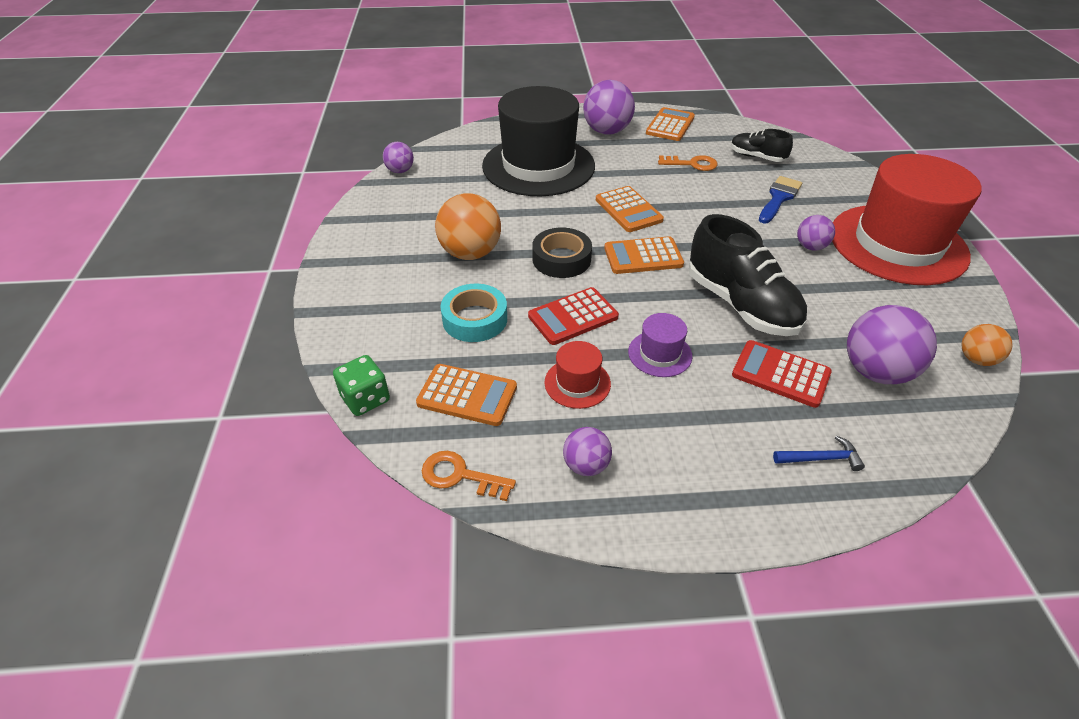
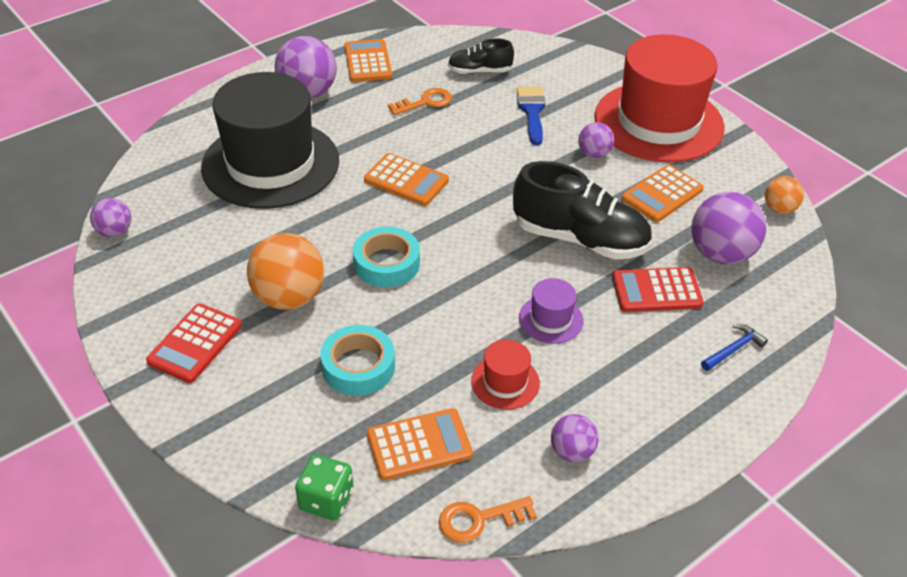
camera: 35 degrees left, 0 degrees up
(561, 259) = (386, 263): black tape -> turquoise tape
(573, 317) = (448, 319): red calculator -> red calculator (195, 343)
(643, 256) = (460, 227): orange calculator -> orange calculator (662, 194)

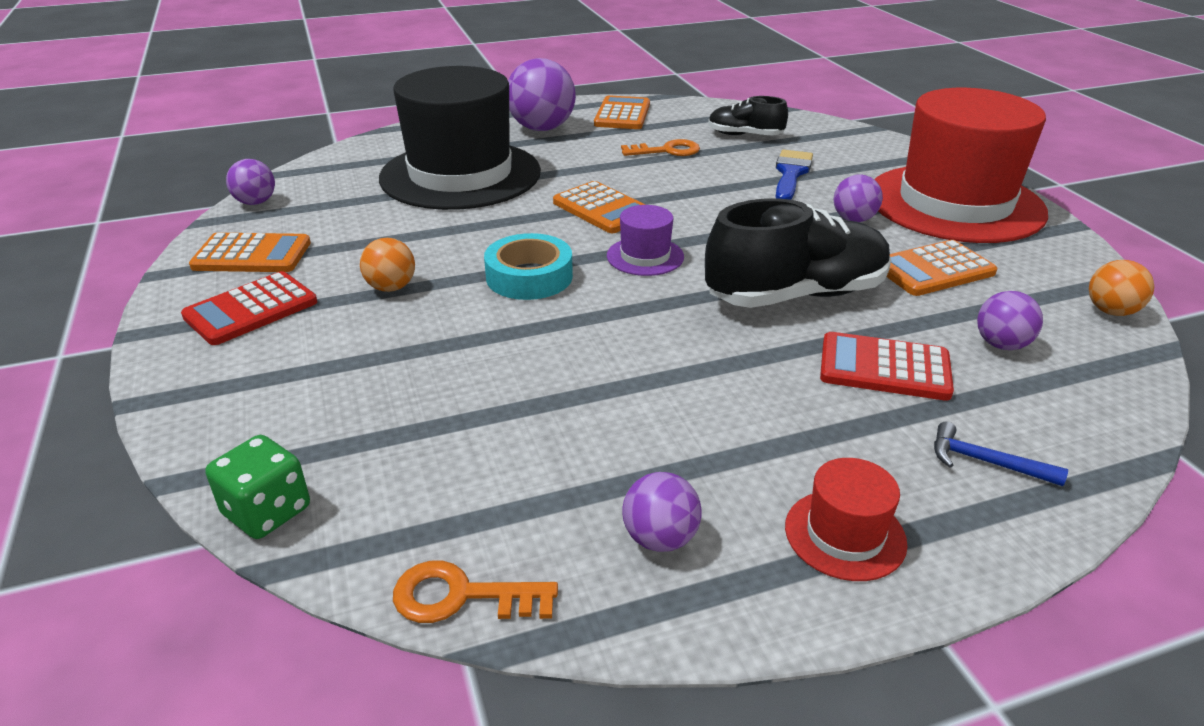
camera: 20 degrees right, 10 degrees down
(289, 297) = (391, 287): orange ball -> orange ball, size x0.55
(358, 366) = (422, 370): turquoise tape -> none
(419, 445) = (439, 475): orange calculator -> orange calculator (252, 255)
(505, 382) = (607, 428): red hat -> red hat (845, 534)
(551, 319) = (711, 370): purple hat -> purple hat (645, 256)
(580, 239) = (796, 295): black shoe -> black shoe turned 60 degrees counterclockwise
(721, 254) = (1001, 344): purple ball -> purple ball, size x0.55
(733, 349) = (986, 462): blue hammer -> blue hammer turned 135 degrees counterclockwise

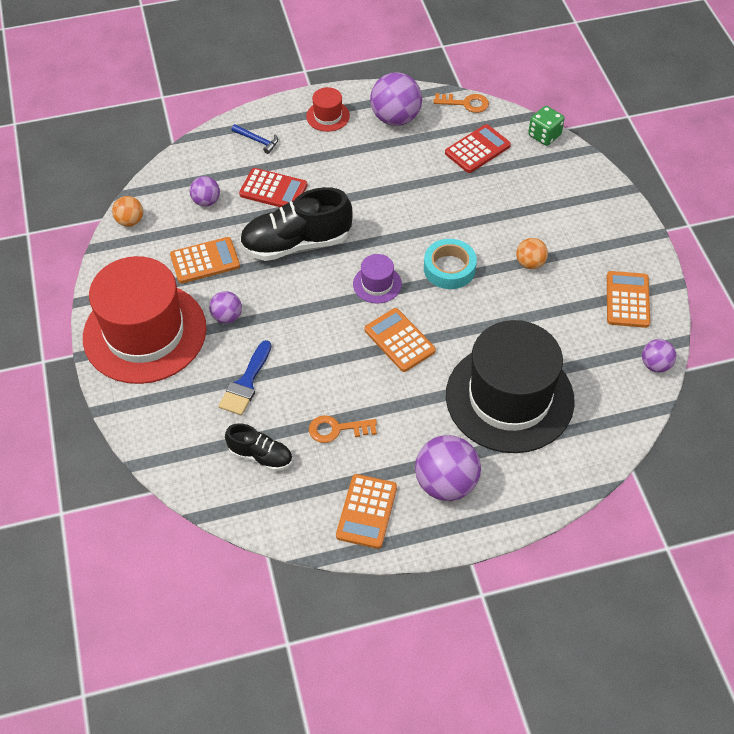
camera: 175 degrees left, 20 degrees up
(251, 309) = (604, 249): red calculator -> red calculator (477, 149)
(252, 255) = (627, 300): orange calculator -> orange calculator turned 90 degrees clockwise
(660, 538) = (395, 118): purple ball -> purple ball, size x1.82

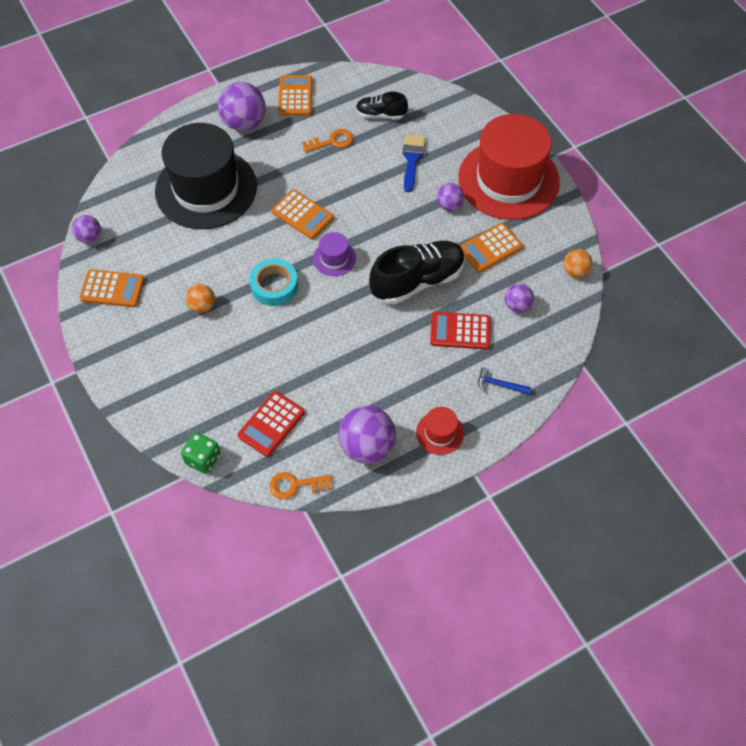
camera: 165 degrees right, 5 degrees up
(627, 300) = (112, 289): orange calculator -> orange calculator turned 75 degrees counterclockwise

